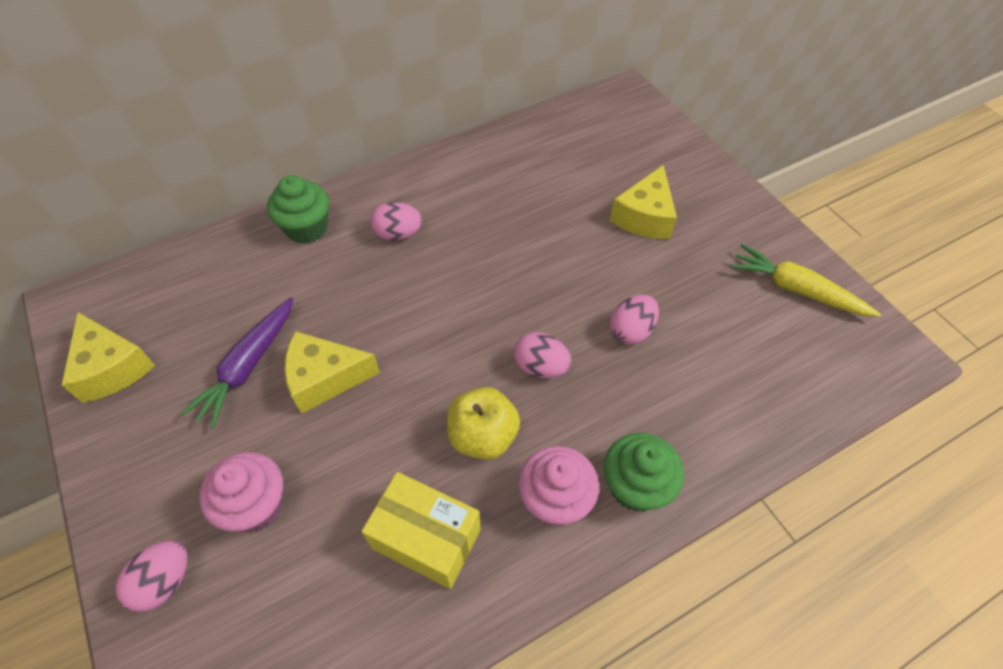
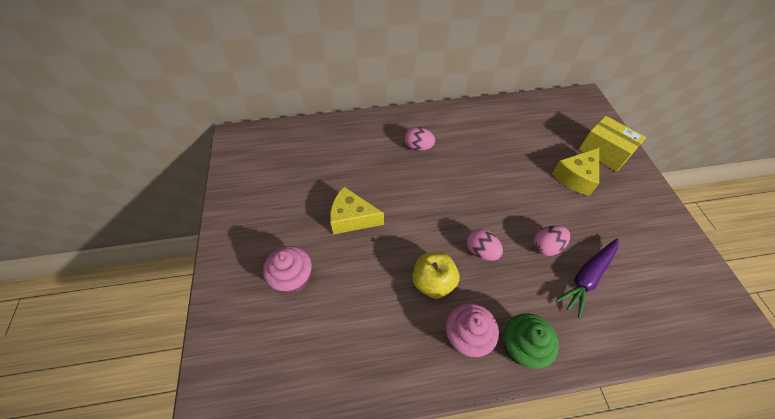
camera: 20 degrees right, 0 degrees up
(112, 368) = (244, 178): yellow cheese -> none
(165, 581) = (233, 304): pink egg -> none
(248, 366) = (313, 198): purple carrot -> purple carrot (587, 277)
(306, 228) = (368, 130): green cupcake -> none
(426, 538) = (381, 332): yellow box -> yellow box (604, 152)
(796, 290) = (671, 254): yellow carrot -> none

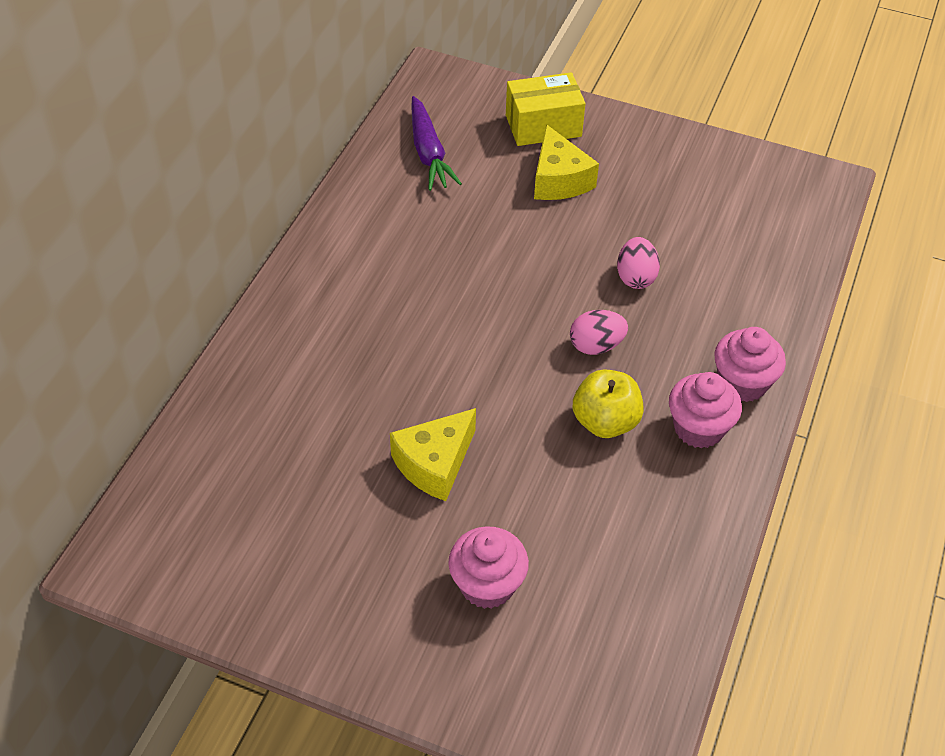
camera: 60 degrees left, 5 degrees down
(418, 147) = (364, 314): pink egg -> none
(521, 347) = (742, 383): green cupcake -> pink cupcake
(587, 277) = (701, 267): purple carrot -> purple carrot (428, 153)

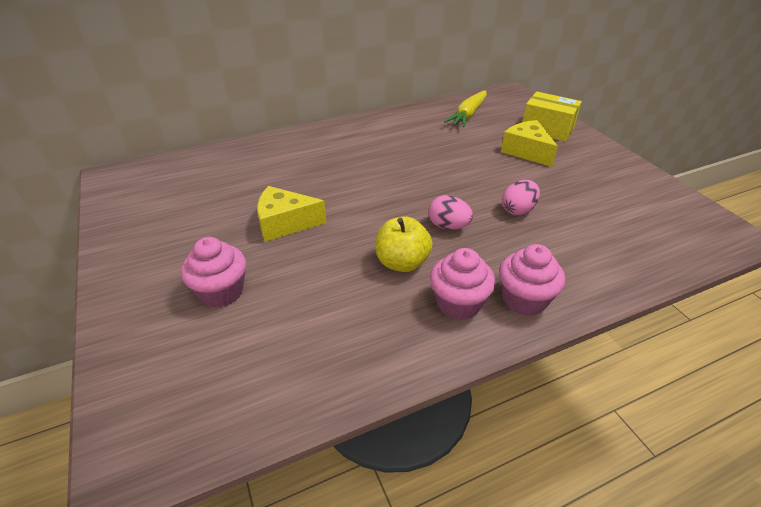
camera: 45 degrees right, 10 degrees down
(428, 153) = (468, 115): purple carrot -> yellow carrot
(559, 180) = (526, 151): yellow cheese -> yellow cheese turned 120 degrees clockwise

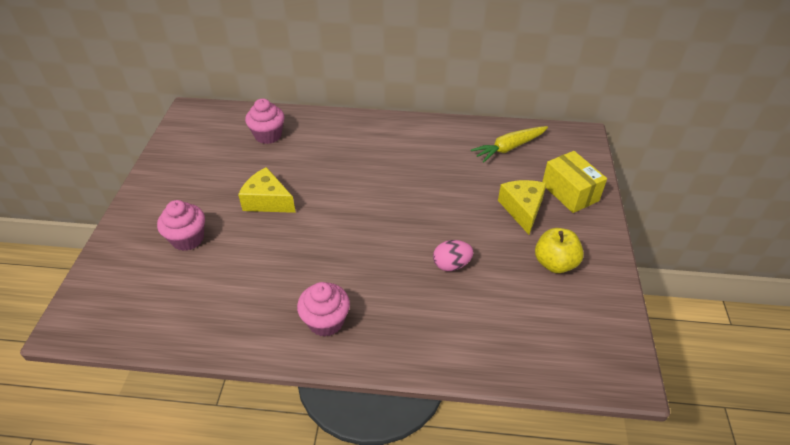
camera: 30 degrees right, 5 degrees up
(402, 262) = (318, 270): yellow apple -> yellow apple (555, 263)
(448, 226) = (380, 255): pink egg -> none
(524, 299) = (375, 342): pink cupcake -> pink cupcake (268, 135)

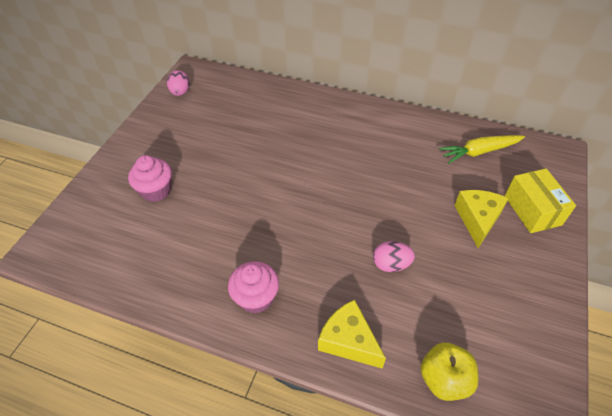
camera: 15 degrees right, 5 degrees up
(185, 136) = (180, 92): none -> pink egg
(267, 201) = (234, 167): yellow cheese -> yellow cheese (348, 341)
(268, 135) = (252, 103): pink cupcake -> none
(555, 263) = (498, 284): yellow apple -> yellow apple (444, 379)

